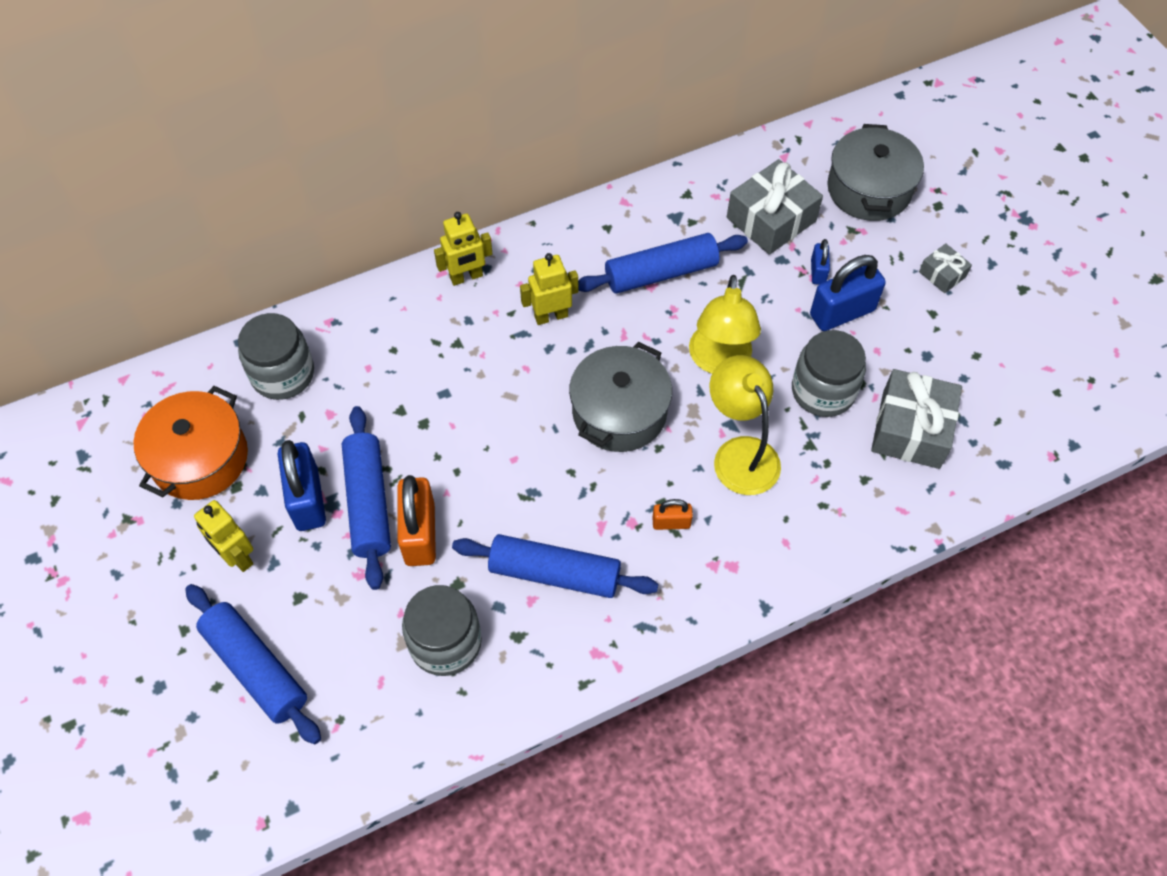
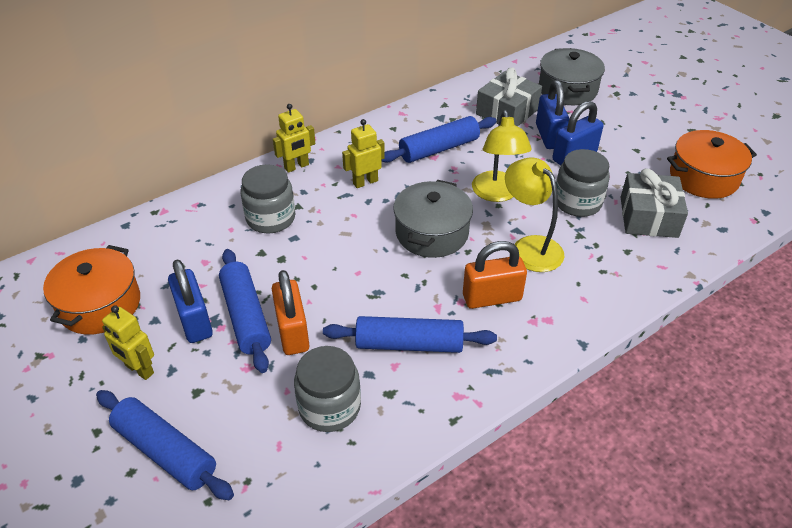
camera: 10 degrees left, 15 degrees down
(283, 374) = (163, 241): grey jar -> grey jar (271, 218)
(671, 523) = (492, 297): orange padlock -> orange padlock, size x1.92
(818, 272) = (549, 136): blue padlock -> blue padlock, size x1.92
(942, 274) = (634, 128): grey gift -> none
(1009, 375) = (703, 177): none -> orange pot

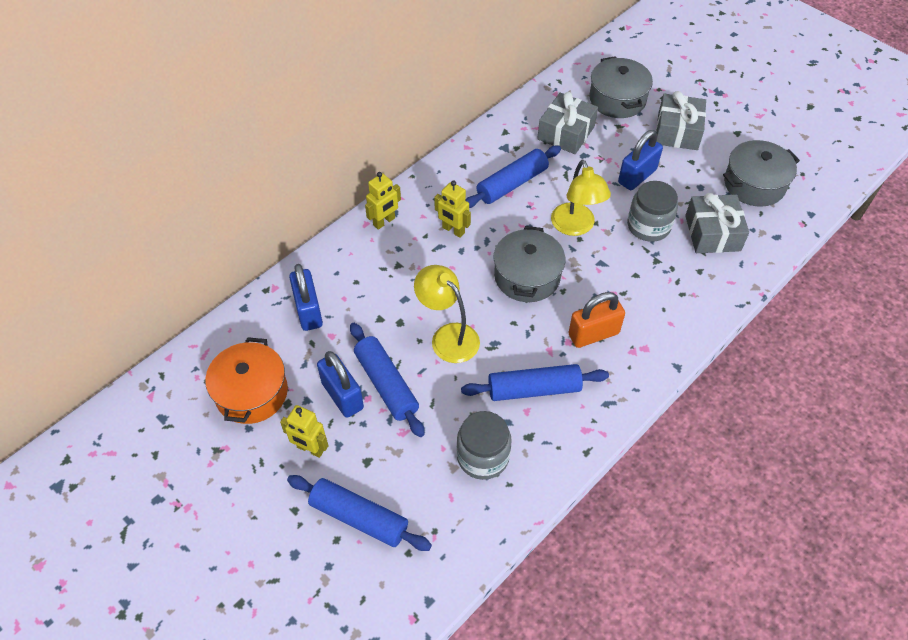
camera: 10 degrees left, 10 degrees up
(271, 218) = (377, 281): grey jar -> none
(292, 332) = (431, 393): orange padlock -> none
(365, 182) = (453, 230): yellow robot -> yellow robot turned 105 degrees counterclockwise
(530, 247) = (616, 278): yellow lamp -> yellow lamp (448, 336)
(549, 136) = (610, 156): blue padlock -> blue padlock (308, 311)
(626, 122) = (677, 131): none -> grey gift
(703, 177) = (754, 184): orange pot -> grey pot

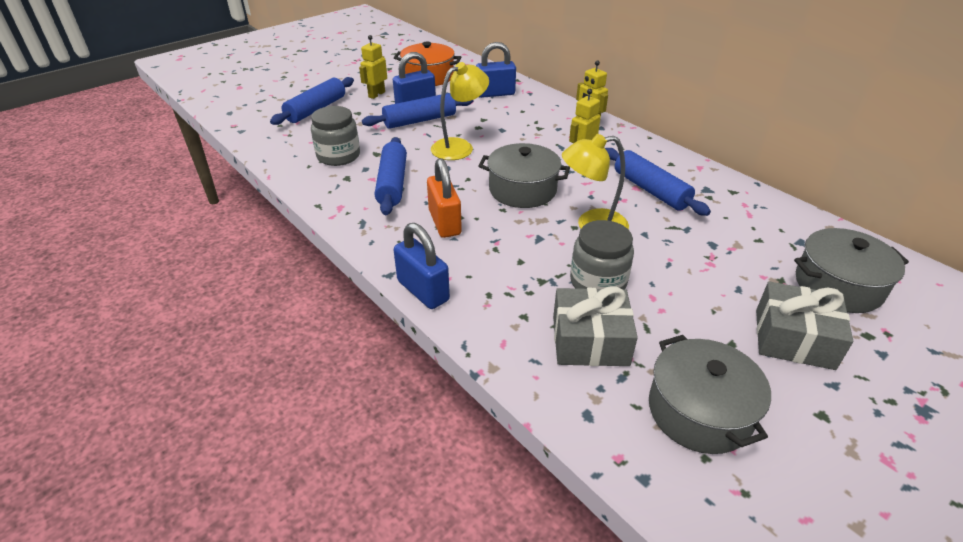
camera: 95 degrees right, 15 degrees down
(566, 133) = (748, 234): grey gift -> none
(637, 176) = (685, 284): blue padlock -> blue padlock (423, 291)

